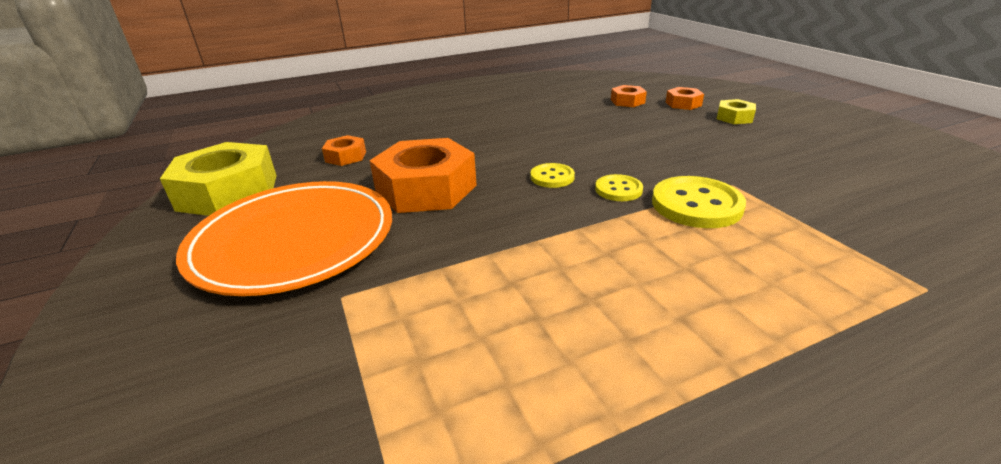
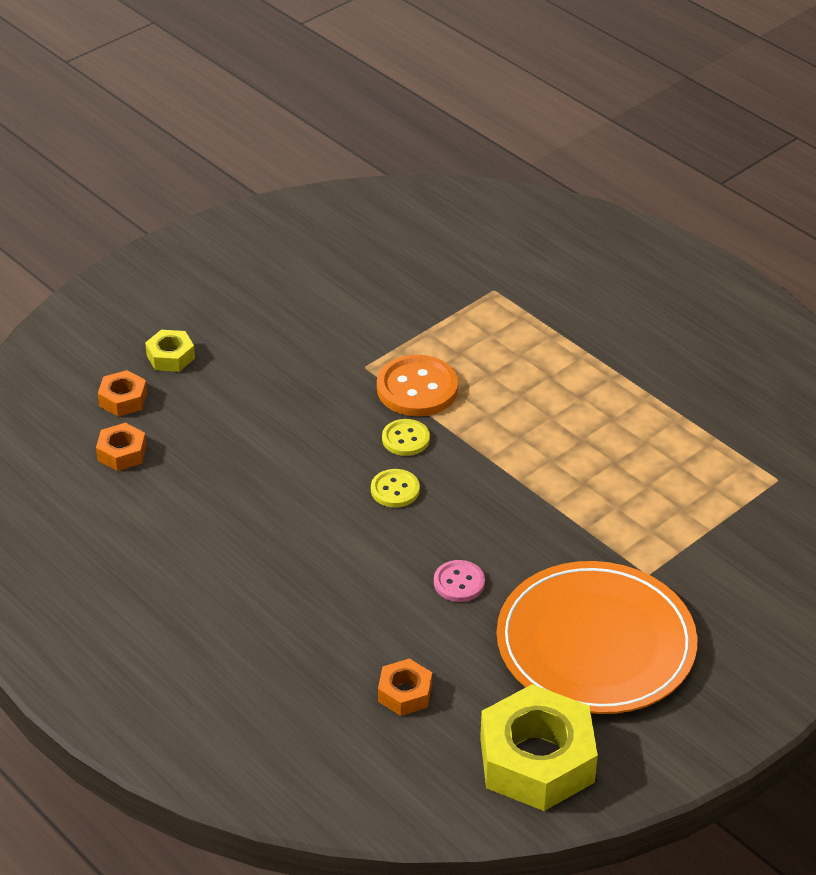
camera: 110 degrees left, 10 degrees up
(426, 189) = (459, 583): orange nut -> pink button
(696, 205) = (417, 388): yellow button -> orange button

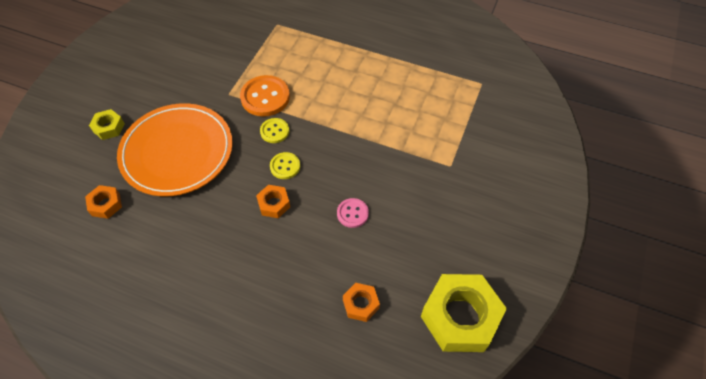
camera: 25 degrees left, 15 degrees up
(123, 399) = (90, 167): orange nut -> orange nut (274, 204)
(595, 644) = (448, 222): orange plate -> orange plate (177, 152)

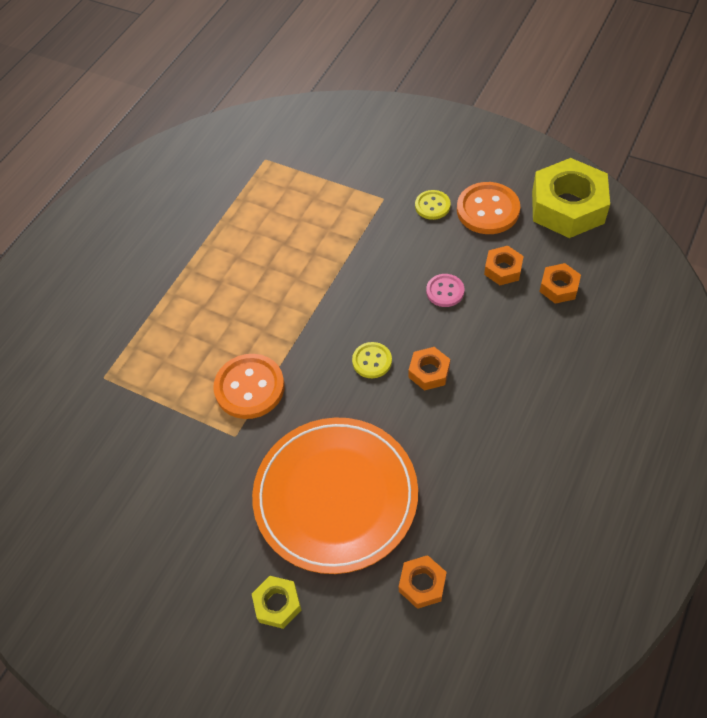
camera: 80 degrees left, 0 degrees up
(274, 131) = (312, 374): yellow button -> yellow button (432, 206)
(378, 258) = (503, 269): none -> orange nut
(447, 246) = (488, 210): none -> orange button

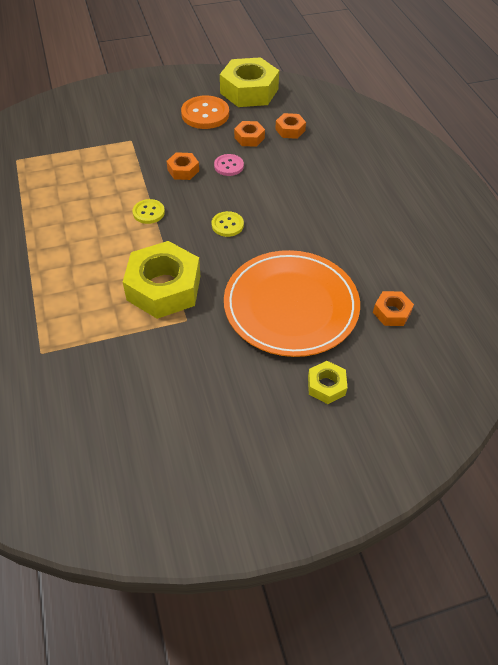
camera: 50 degrees left, 5 degrees down
(249, 387) = (164, 288): orange button -> yellow nut
(429, 372) = (268, 210): orange nut -> orange nut (183, 170)
(432, 206) = (168, 128): yellow button -> yellow button (148, 212)

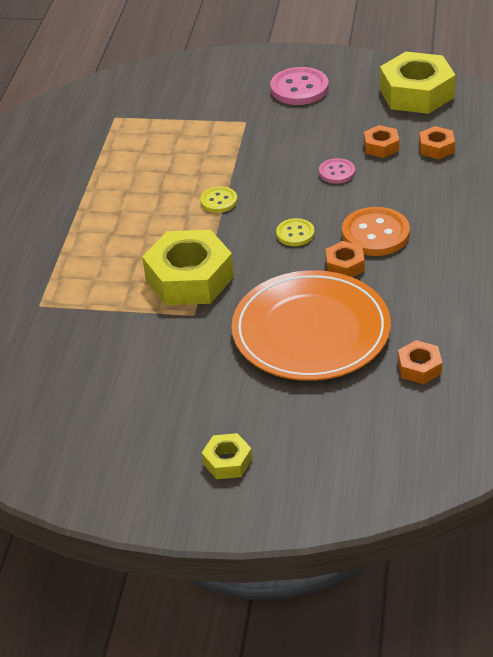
camera: 30 degrees right, 10 degrees down
(158, 104) = (299, 88): none -> pink button
(183, 170) = (283, 166): orange nut -> orange nut (345, 265)
(205, 114) = (346, 110): orange button -> orange button (375, 234)
(326, 386) = (297, 415): yellow nut -> yellow nut (227, 461)

